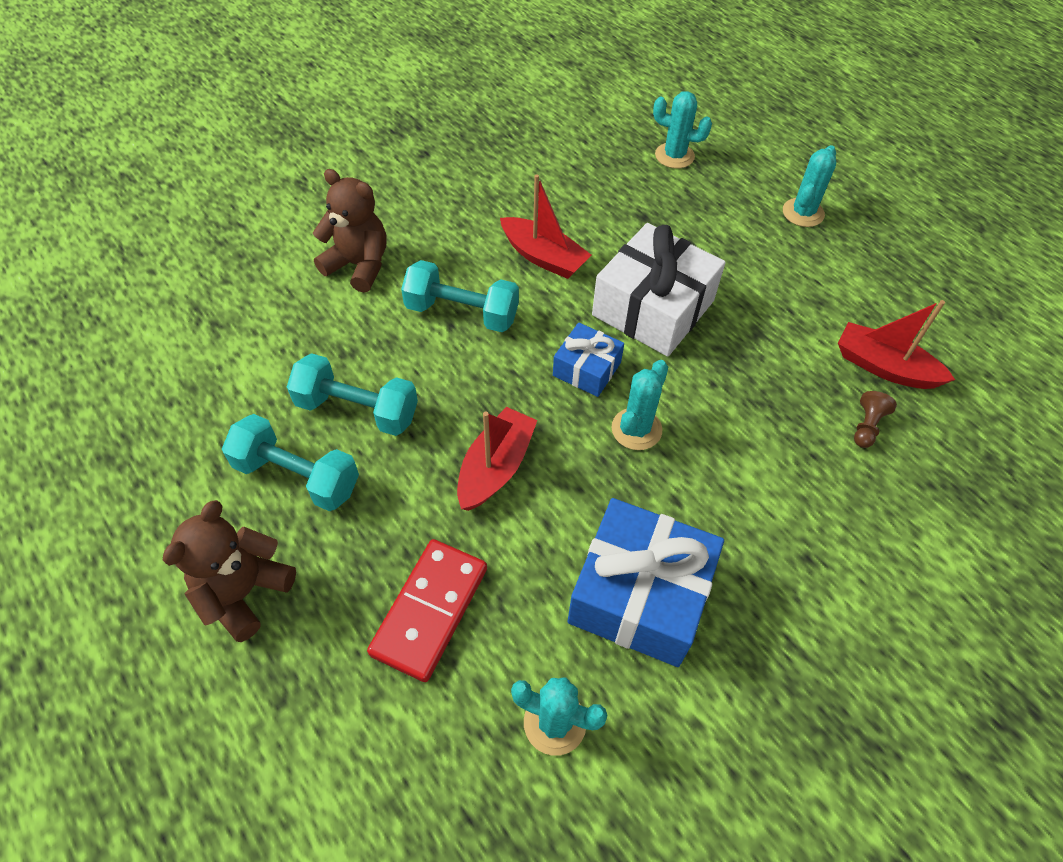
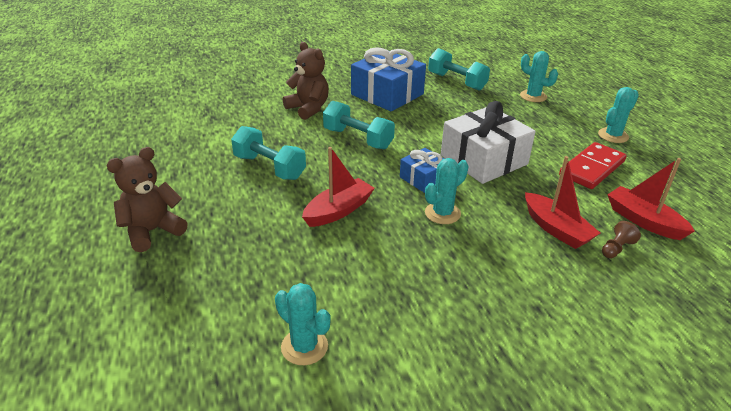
camera: 20 degrees right, 20 degrees down
(297, 476) = (216, 188): turquoise dumbbell -> turquoise dumbbell (456, 82)
(429, 610) = (256, 267): red domino -> red domino (592, 168)
(543, 257) = (423, 125): red boat -> red boat (556, 229)
(640, 595) = (401, 296): blue gift -> blue gift (387, 94)

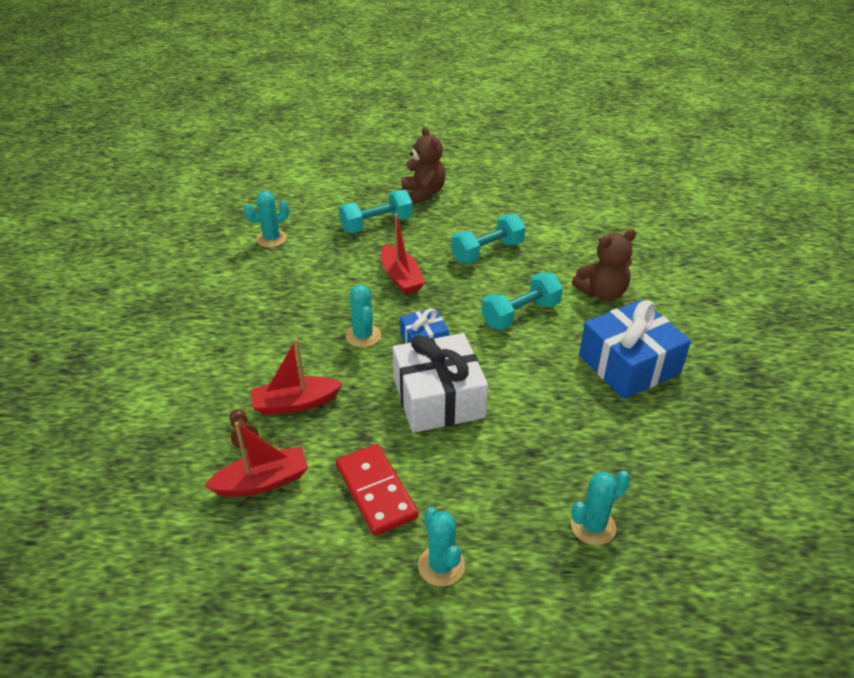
camera: 110 degrees right, 5 degrees up
(456, 82) = (661, 450): turquoise dumbbell -> turquoise dumbbell (376, 224)

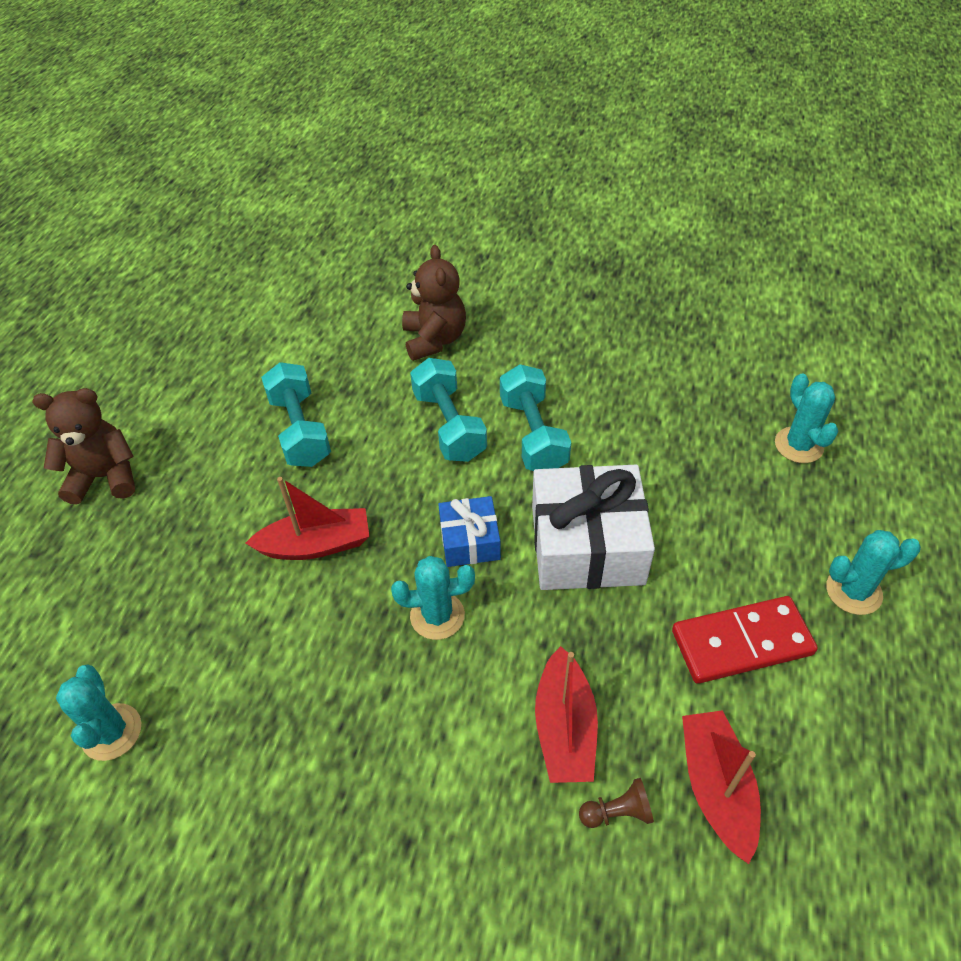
camera: 75 degrees left, 10 degrees up
(376, 224) = (157, 556): turquoise dumbbell -> turquoise dumbbell (533, 434)
(629, 364) = (566, 352): blue gift -> none

